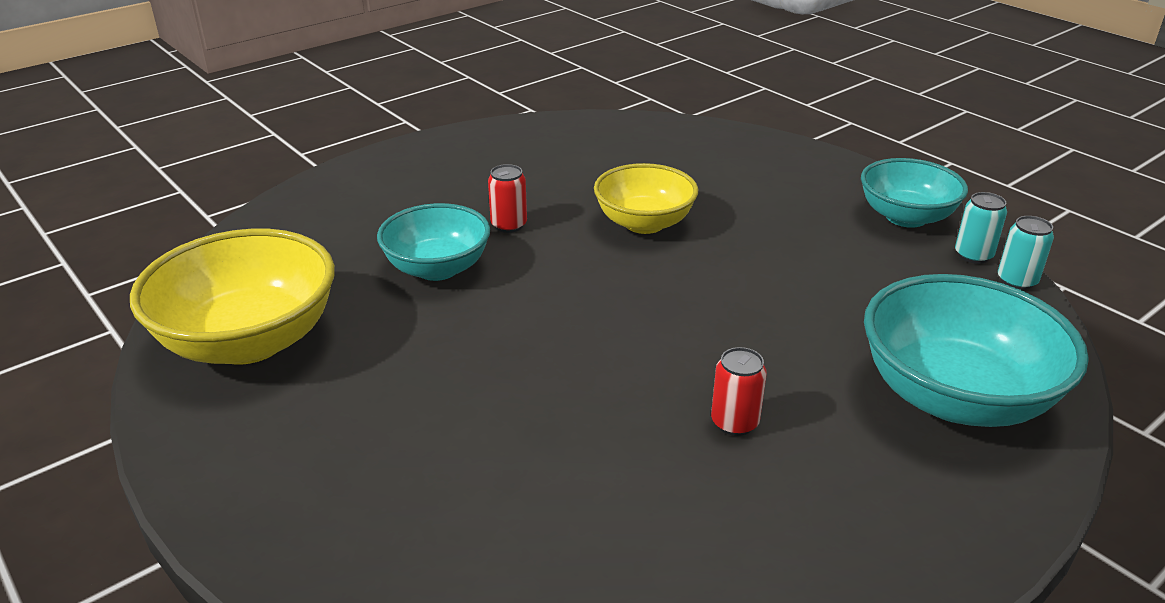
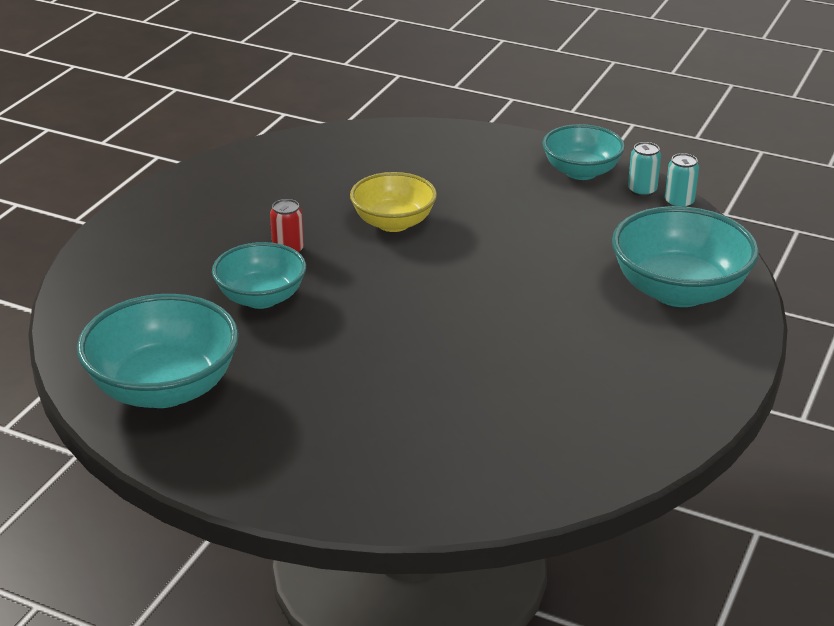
camera: 25 degrees left, 0 degrees up
(249, 341) = (164, 388): yellow bowl -> turquoise bowl
(734, 422) = (554, 345): red can -> none

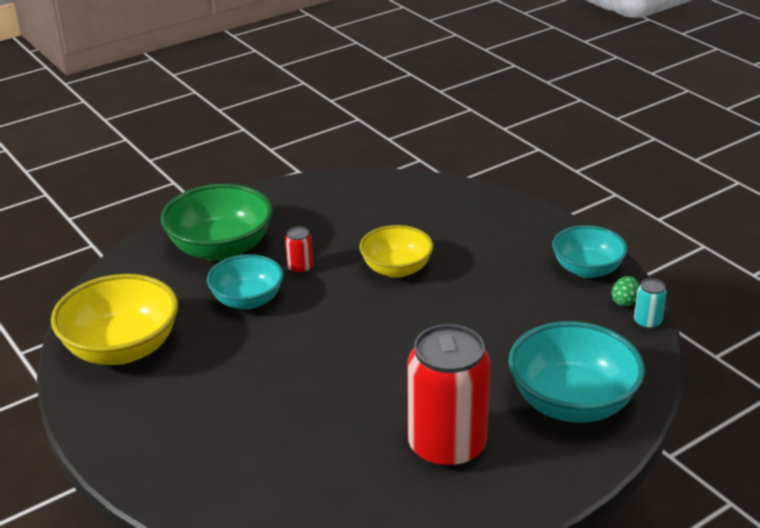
camera: 30 degrees right, 0 degrees up
(164, 388) = (122, 348): turquoise bowl -> yellow bowl
(176, 256) = (221, 249): none -> green bowl
(603, 366) = (447, 446): none -> red can
(642, 190) = (624, 301): turquoise can -> green egg

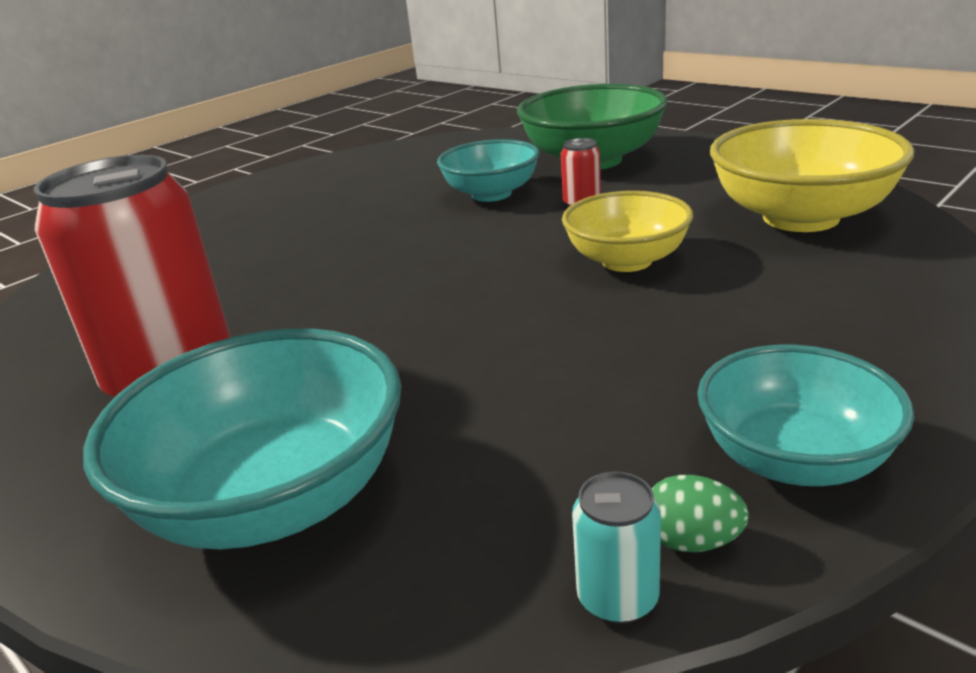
camera: 80 degrees right, 5 degrees down
(122, 348) = (379, 166): yellow bowl -> yellow bowl (800, 217)

